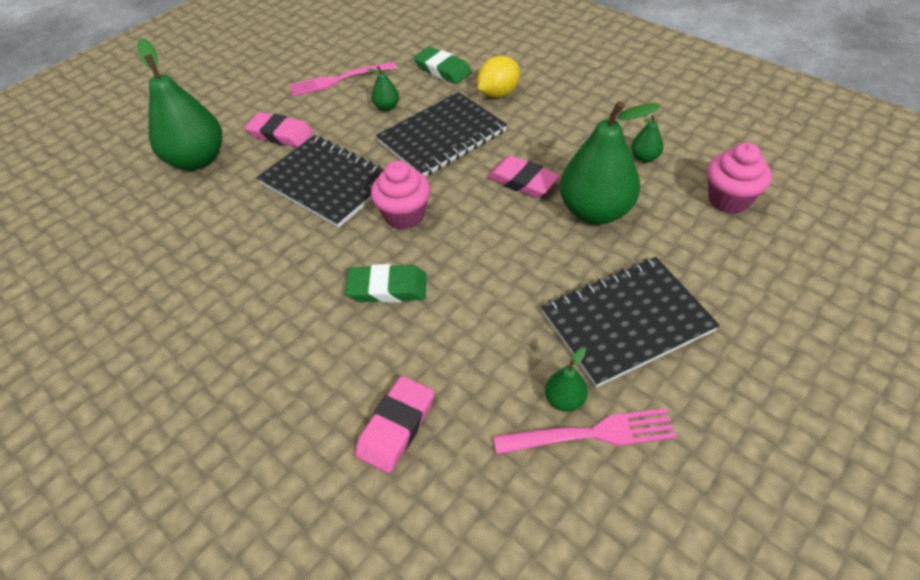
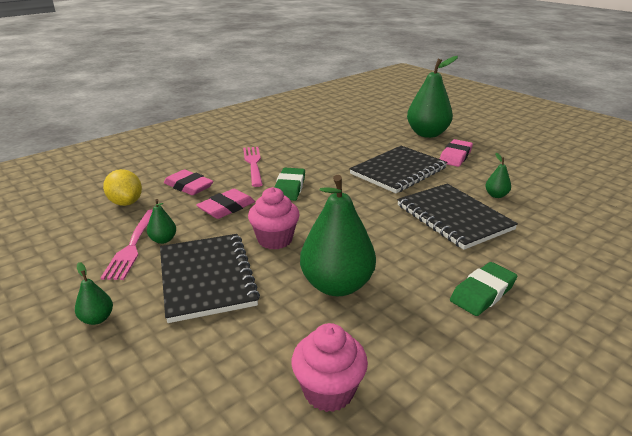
camera: 95 degrees right, 20 degrees down
(338, 80) = (534, 176): pink fork -> pink fork (253, 164)
(404, 216) = (356, 196): pink cupcake -> pink cupcake (275, 240)
(442, 70) = (567, 225): green eraser -> green eraser (482, 293)
(498, 93) = (530, 253): yellow lemon -> yellow lemon (126, 202)
(522, 181) = (387, 251): pink eraser -> pink eraser (227, 208)
(644, 157) = (415, 337): green pear -> green pear (97, 319)

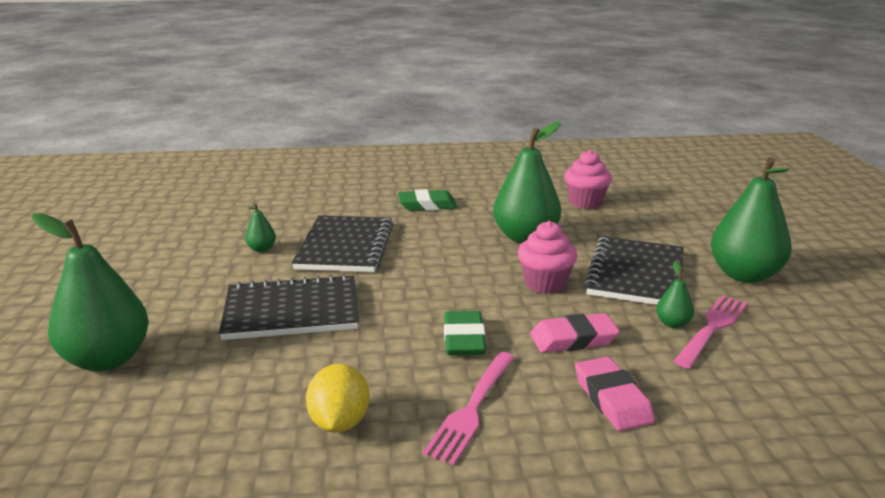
camera: 145 degrees left, 5 degrees down
(97, 319) = (744, 275): green pear -> green pear, size x2.30
(126, 202) = (724, 402): yellow lemon -> yellow lemon (339, 422)
(289, 188) = (464, 339): green eraser -> green eraser turned 45 degrees counterclockwise
(455, 156) = (179, 304): pink eraser -> none

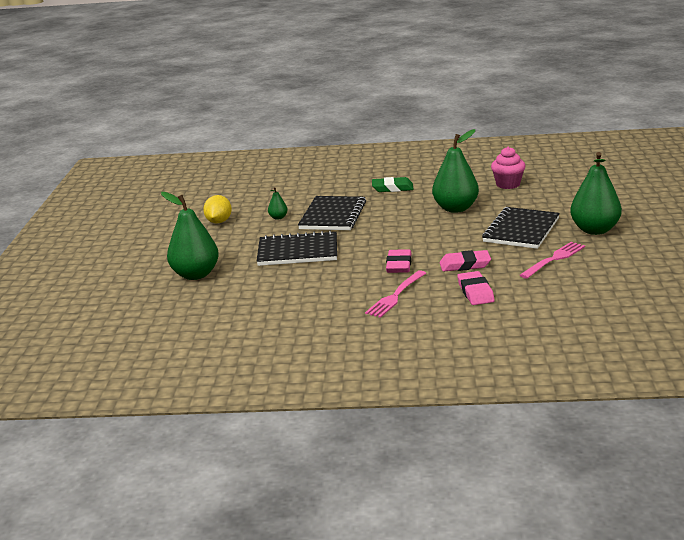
camera: 10 degrees right, 0 degrees up
(339, 422) = (323, 301): yellow lemon -> yellow lemon (219, 222)
(464, 339) = (399, 265): green eraser -> pink eraser
(545, 284) = (458, 236): pink cupcake -> none
(672, 323) = (530, 257): green pear -> none

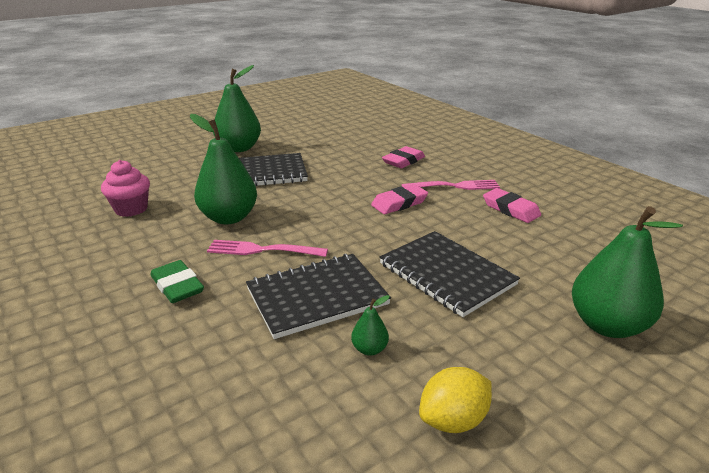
camera: 130 degrees left, 5 degrees up
(465, 265) = (362, 176): pink eraser -> pink eraser (510, 209)
(554, 259) = (312, 150): pink fork -> pink fork (262, 250)

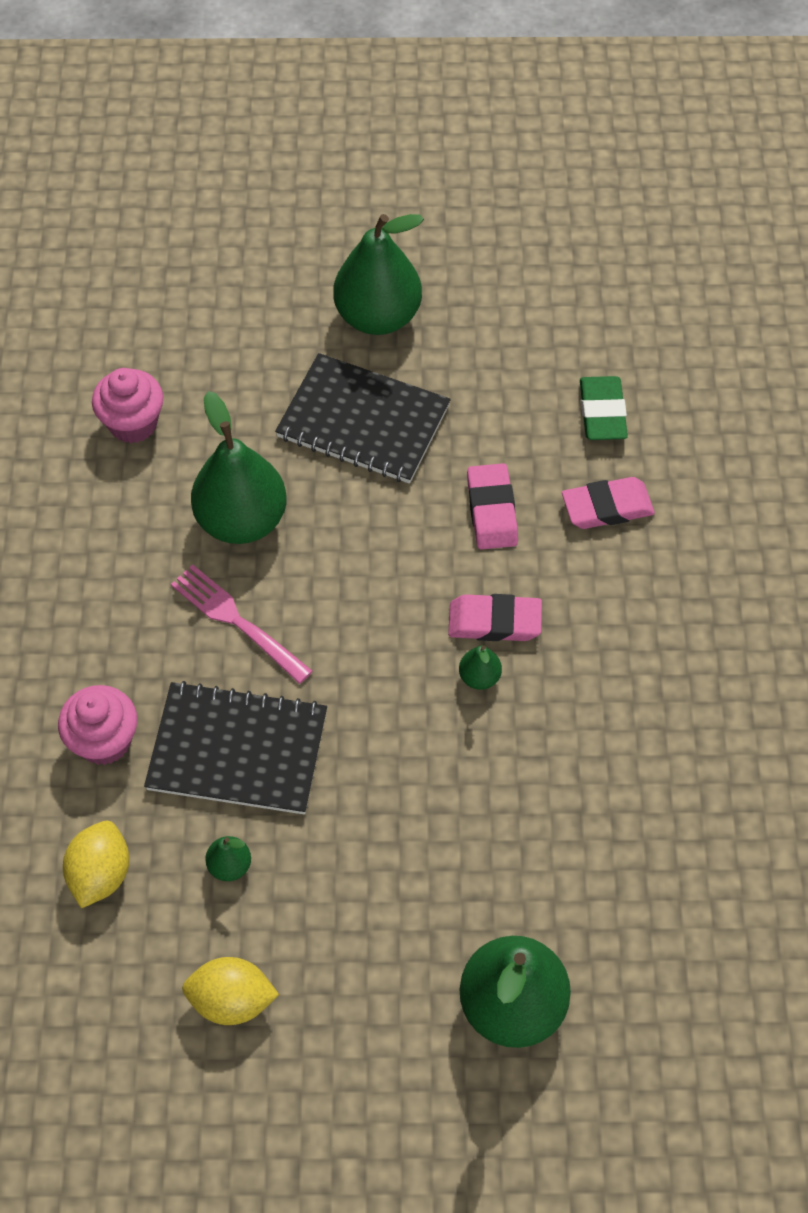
camera: 35 degrees right, 30 degrees up
(177, 286) = (103, 634): green eraser -> green eraser (602, 412)
(220, 331) = (104, 741): none -> pink cupcake
(280, 401) = (100, 874): none -> yellow lemon
(415, 220) = (479, 677): none -> green pear
(446, 274) = (416, 807): black notebook -> none
(455, 186) = (618, 627): pink fork -> none
(510, 209) = (640, 734): pink eraser -> pink eraser (491, 510)

